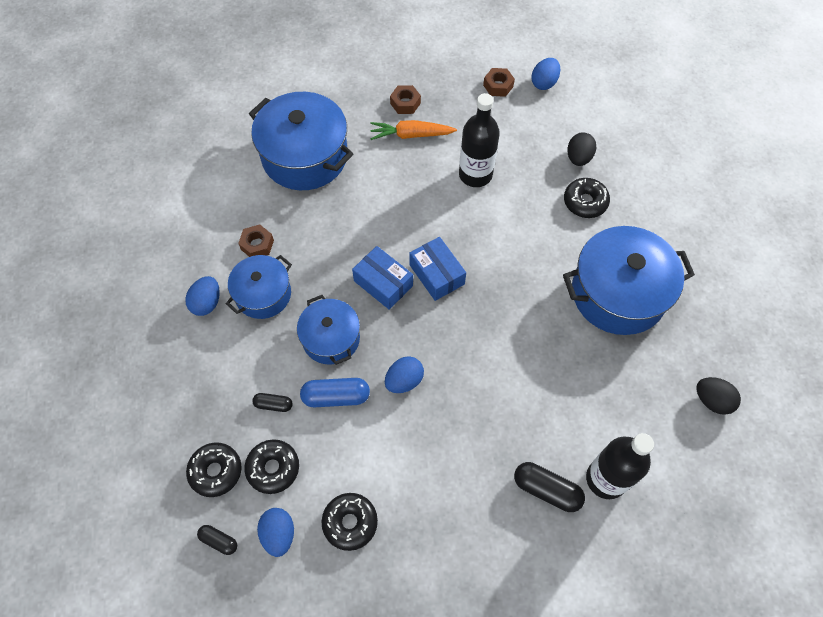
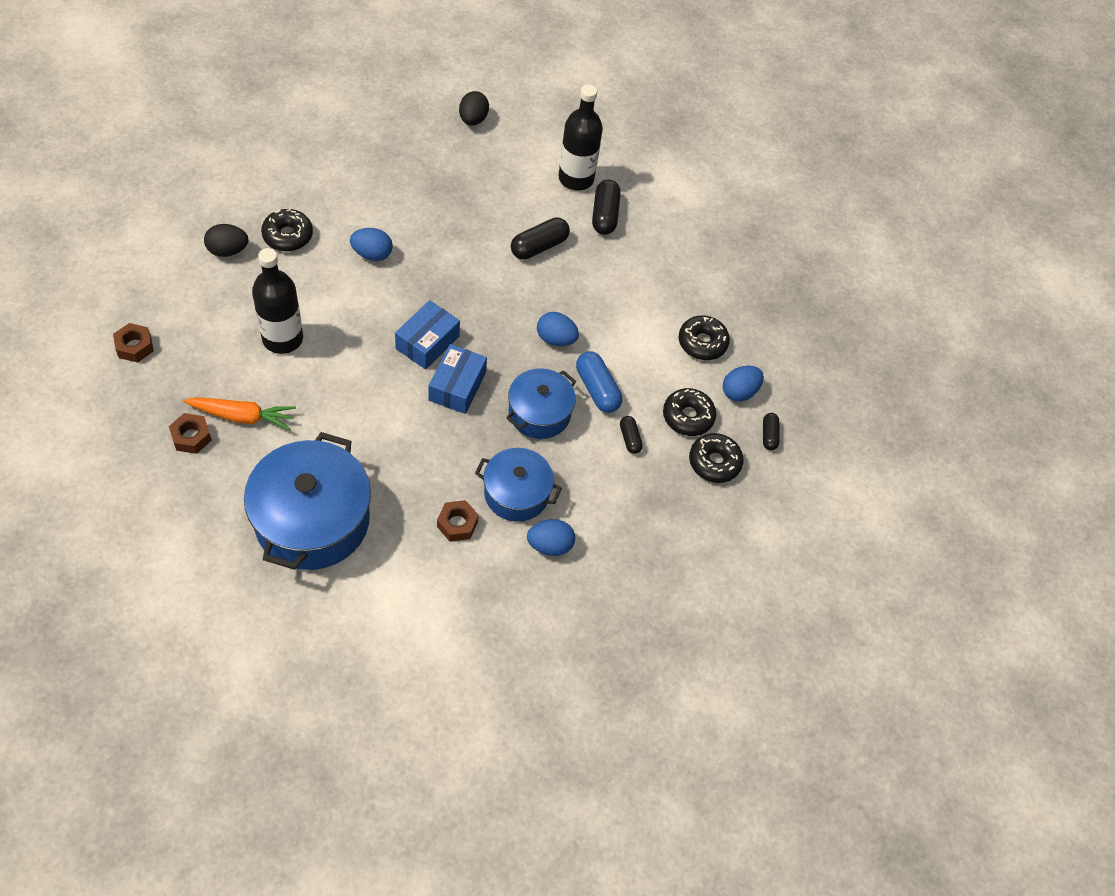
camera: 120 degrees left, 5 degrees down
(411, 135) = (242, 416): orange carrot -> orange carrot turned 60 degrees counterclockwise
(520, 406) = (539, 246): none -> black capsule
(544, 83) = (117, 302): blue egg -> blue egg (372, 254)
(618, 293) = (390, 194): blue pot -> none

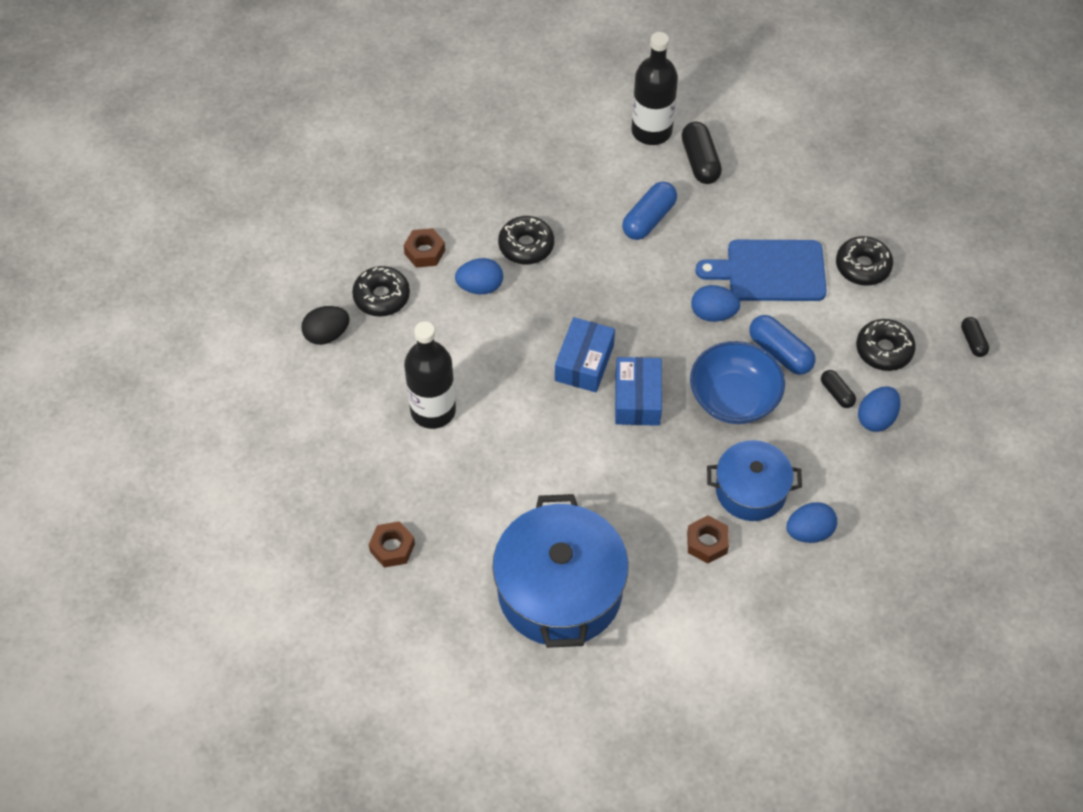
camera: 10 degrees left, 0 degrees up
(134, 346) = (283, 472): brown nut -> brown nut (424, 252)
(242, 416) = (433, 508): orange carrot -> none
(473, 119) = (512, 101): black egg -> none
(539, 246) = (649, 219): black capsule -> blue capsule
(539, 413) = (734, 398): blue pot -> blue bowl
(621, 321) = (770, 271): none -> blue cutting board
(714, 462) = (931, 388): black donut -> black donut (526, 246)
(739, 392) = (923, 306): blue egg -> blue egg (876, 418)

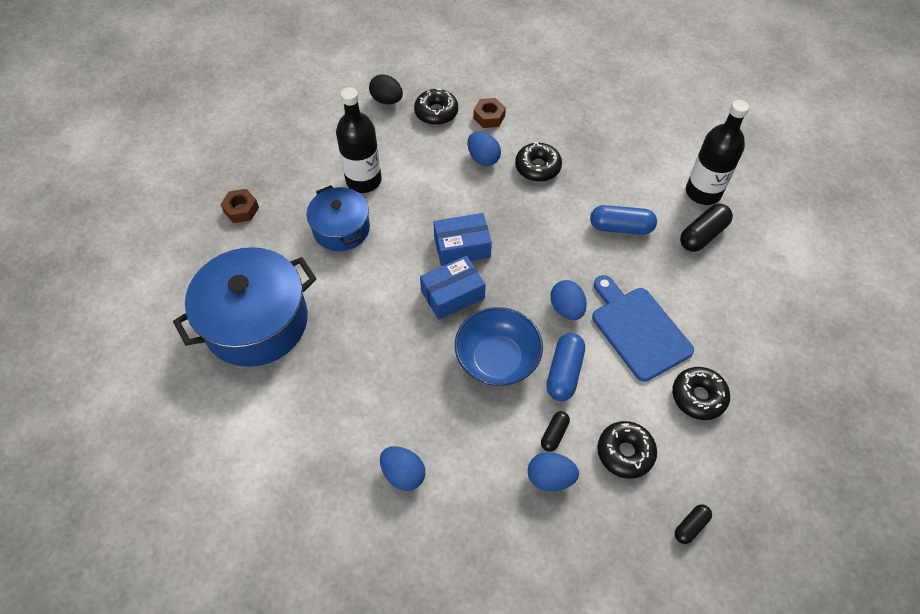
camera: 60 degrees right, 0 degrees up
(707, 543) = (350, 401): brown nut -> none
(751, 490) = (417, 411): blue pot -> blue pot (341, 229)

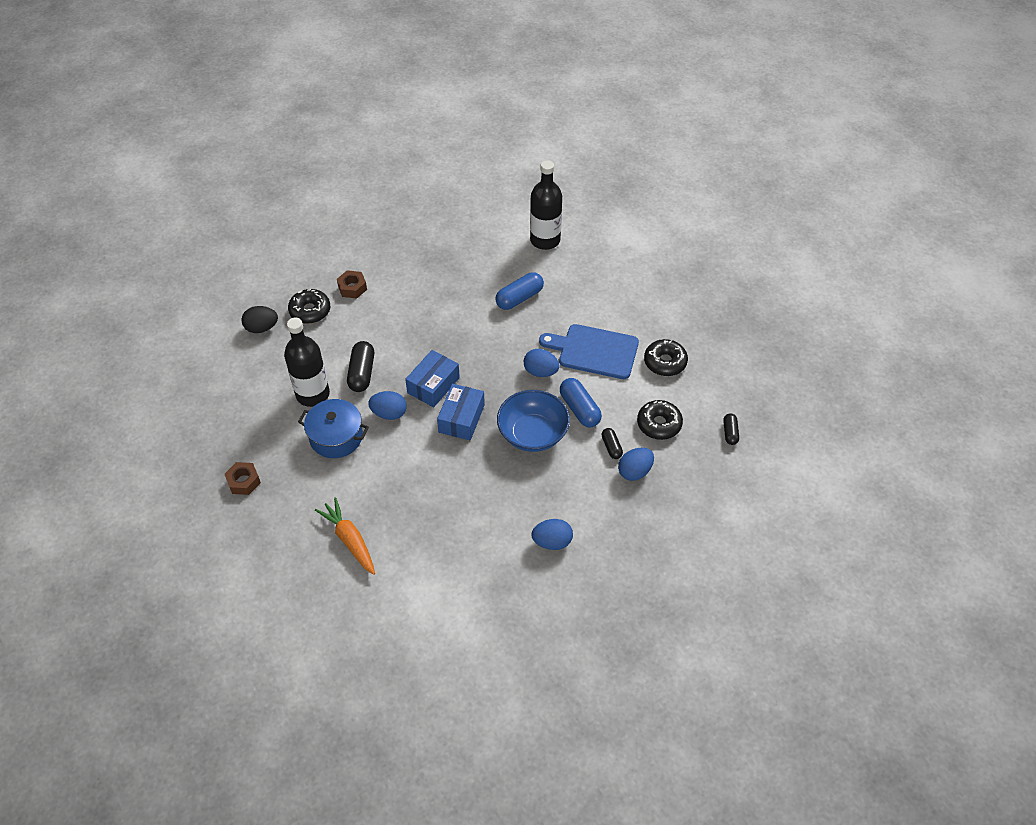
camera: 45 degrees left, 5 degrees down
(256, 322) = (350, 540): blue pot -> orange carrot
(483, 158) = (381, 318): blue egg -> blue egg (389, 413)
(537, 167) = (425, 298): black donut -> none
(702, 235) = (572, 267): black capsule -> black capsule (362, 373)

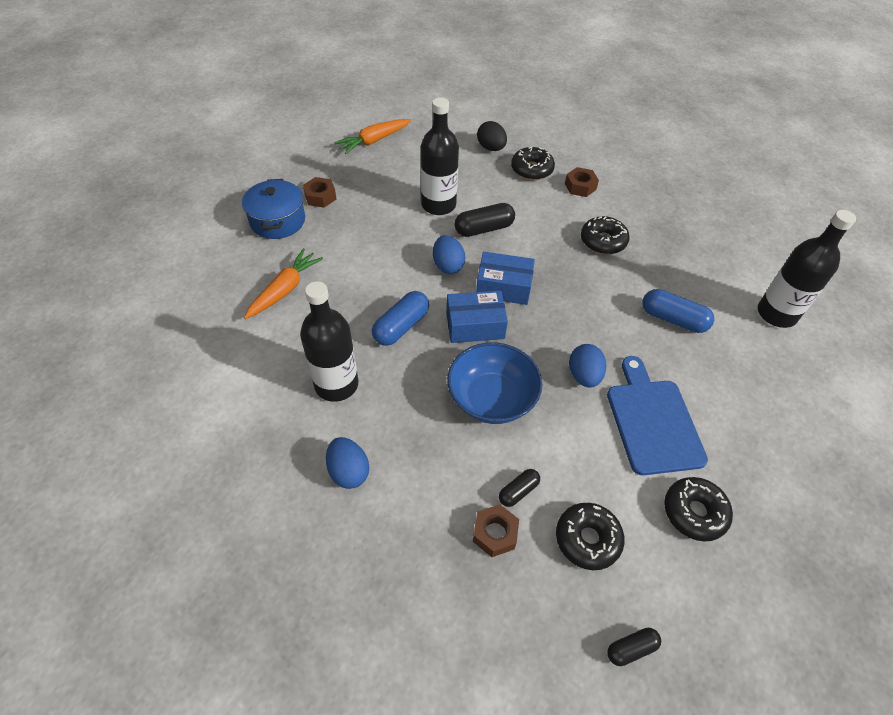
camera: 65 degrees right, 0 degrees up
(188, 414) = (374, 141): none -> orange carrot
(336, 437) = (399, 238): blue pot -> blue pot (277, 221)
(422, 302) = (603, 241): none -> black donut
(471, 528) = (336, 384): none -> black bottle
(579, 409) = (555, 435): blue capsule -> blue capsule (401, 326)
(634, 471) = (495, 533): blue egg -> brown nut

